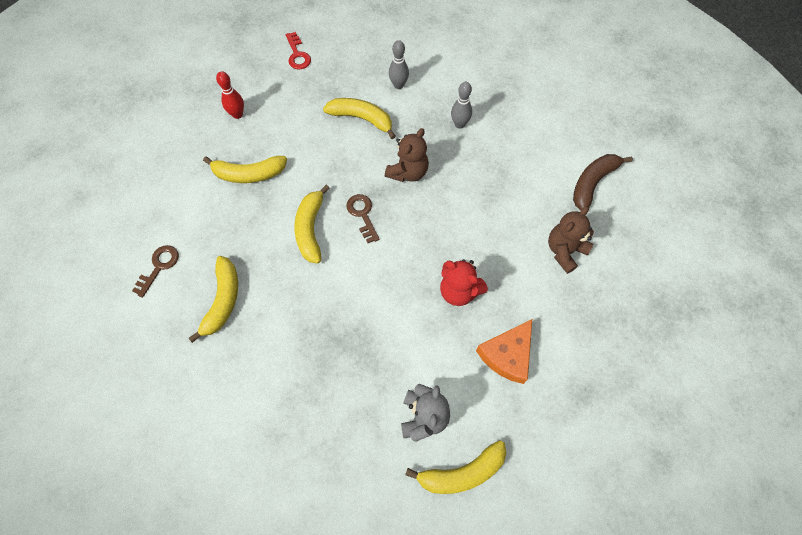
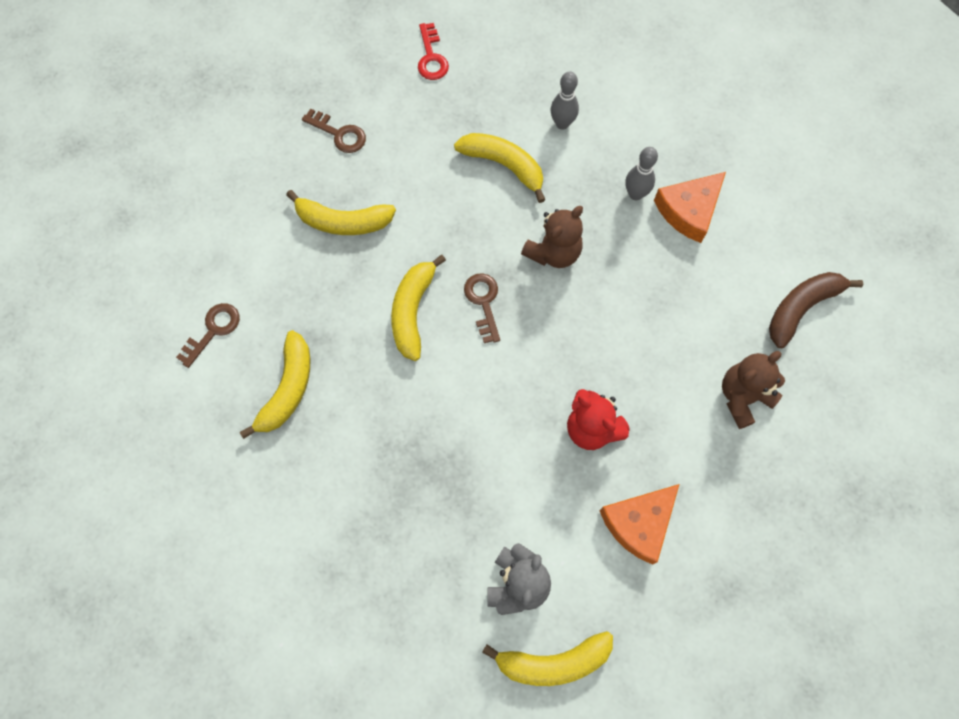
camera: 10 degrees right, 5 degrees up
(237, 114) = (339, 134): red bowling pin -> brown key
(499, 129) = (689, 210): none -> orange cheese

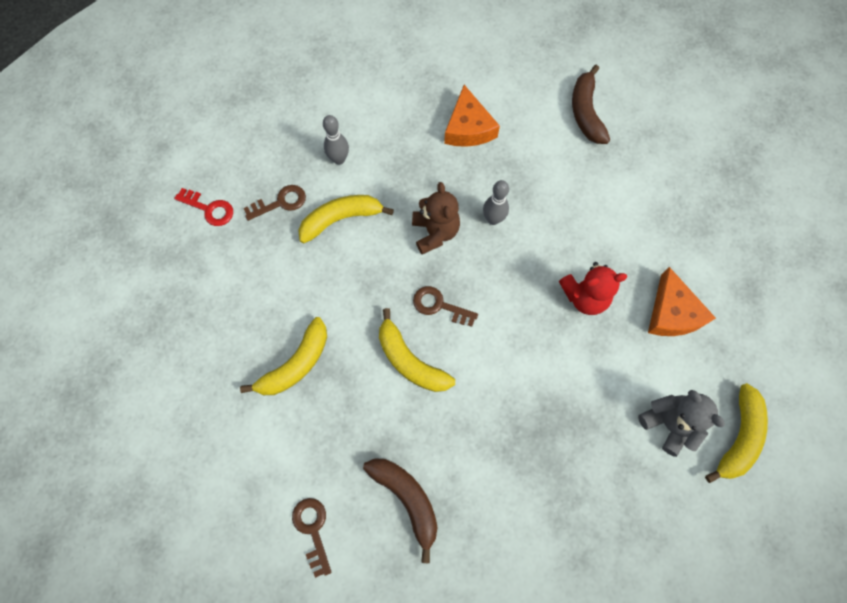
camera: 55 degrees left, 0 degrees up
(288, 389) = (407, 499): yellow banana -> brown banana
(339, 134) = (217, 318): brown key -> brown key (280, 202)
(635, 194) = (431, 151): grey bowling pin -> grey bowling pin (493, 219)
(743, 397) = (624, 188): brown teddy bear -> none

